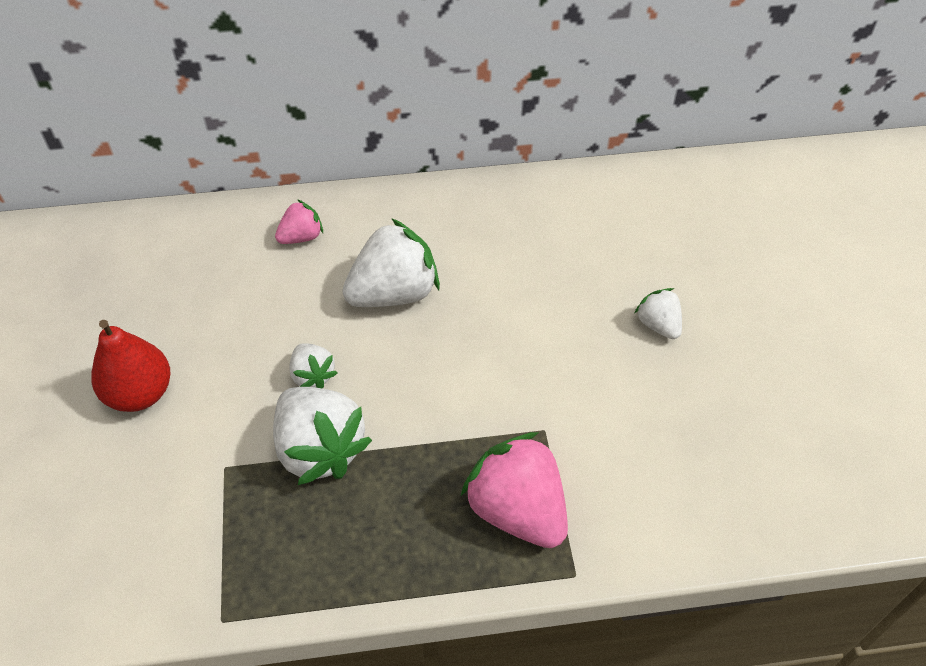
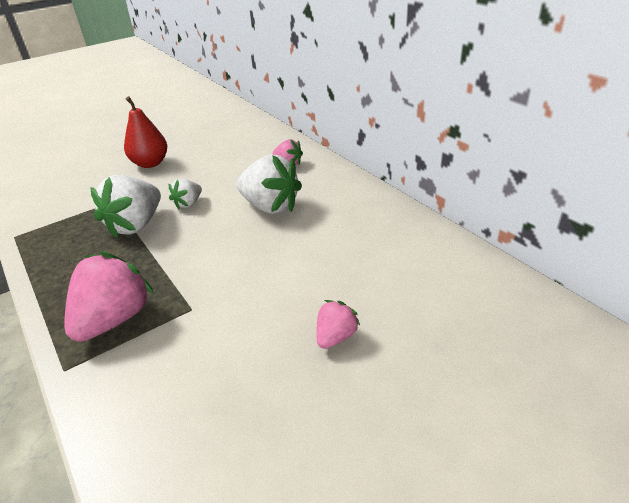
camera: 65 degrees right, 15 degrees down
(658, 325) = (335, 337): white strawberry -> pink strawberry

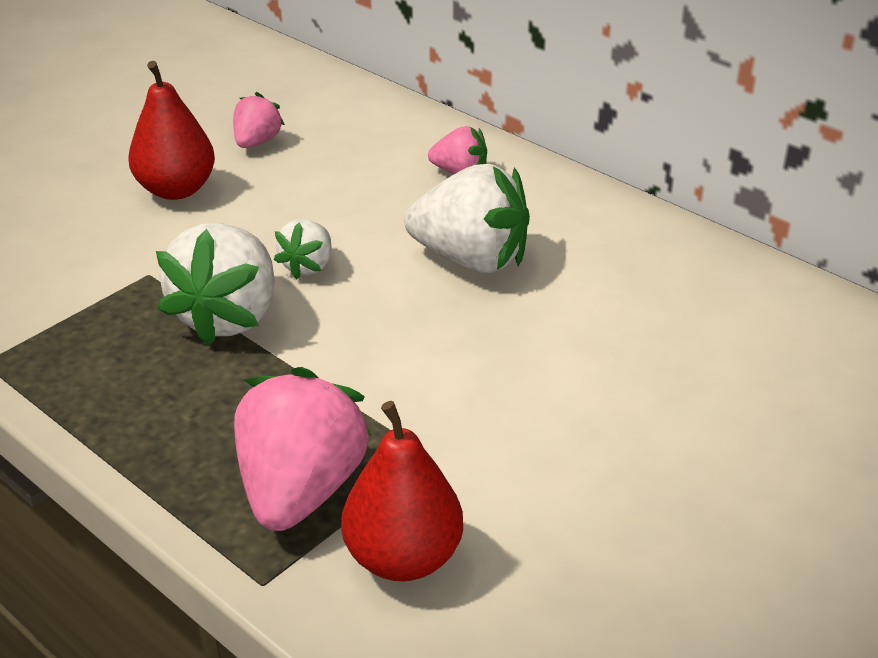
camera: 15 degrees left, 0 degrees up
(143, 366) = (403, 557): none -> red pear
(335, 337) = (700, 471): pink strawberry -> pink strawberry (257, 142)

